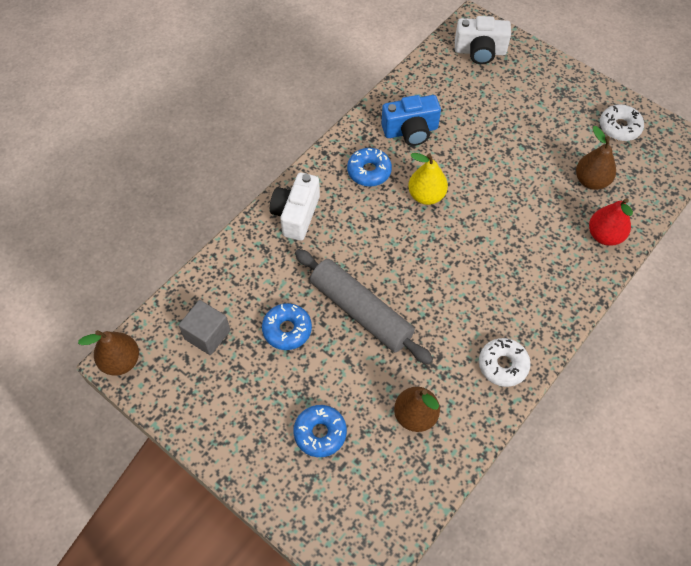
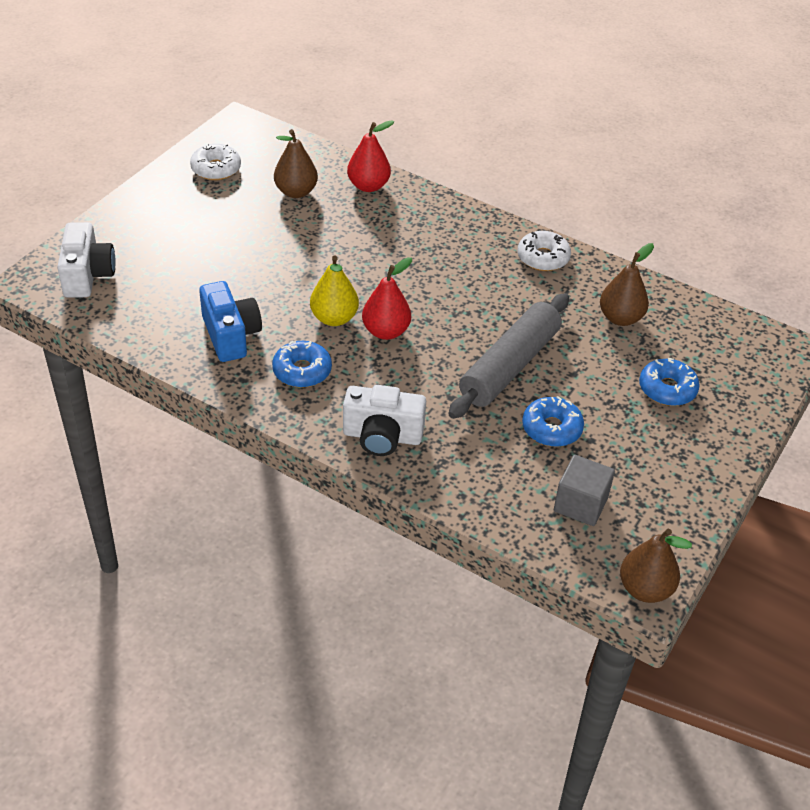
camera: 100 degrees left, 15 degrees down
(409, 229) = (386, 331): none -> red pear

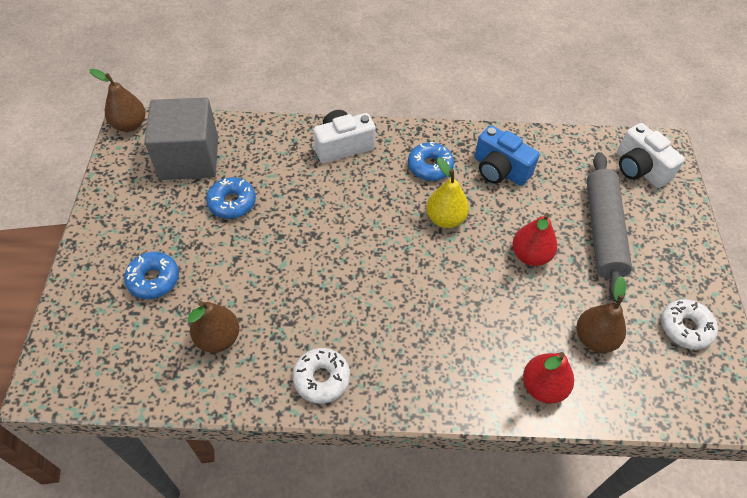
camera: 150 degrees right, 10 degrees up
(386, 331) = (399, 226): red pear -> red pear (530, 255)
(509, 366) = (289, 240): grey rolling pin -> grey rolling pin (602, 231)
(580, 504) = (189, 158): grey cube -> grey cube, size x1.77

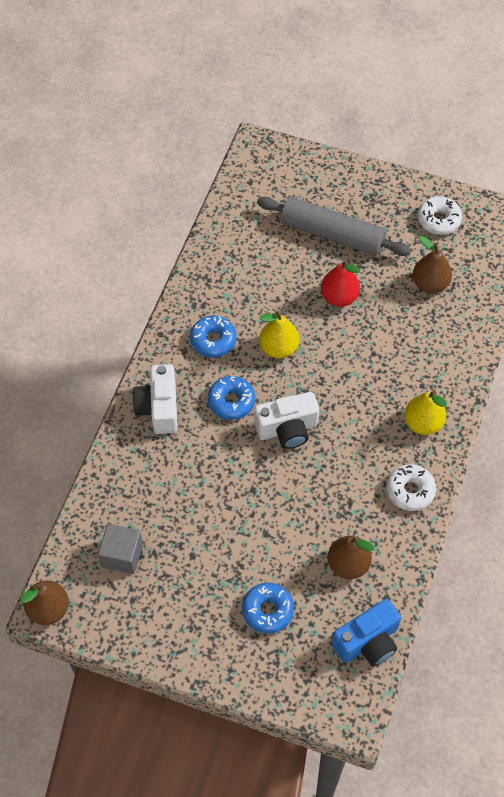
camera: 70 degrees left, 5 degrees up
(189, 158) = (122, 555): grey cube -> grey cube, size x0.56
(232, 203) = (197, 525): blue donut -> blue donut (231, 401)
(411, 372) = (423, 423): none -> yellow pear
(499, 170) = (238, 285): blue camera -> blue camera (368, 642)
(543, 386) = (460, 335): red pear -> none
(639, 169) = (275, 178): white camera -> white camera (287, 429)

